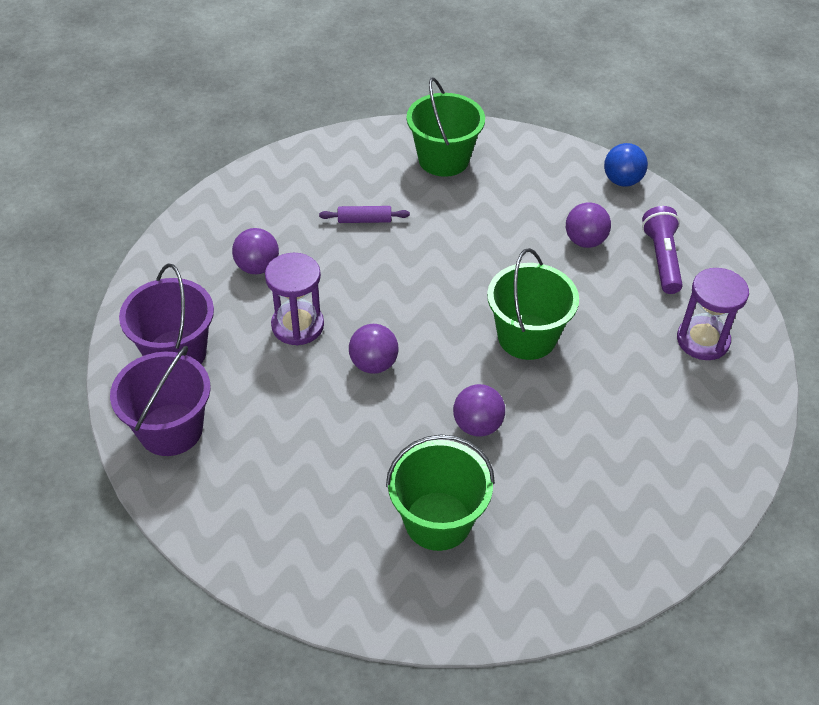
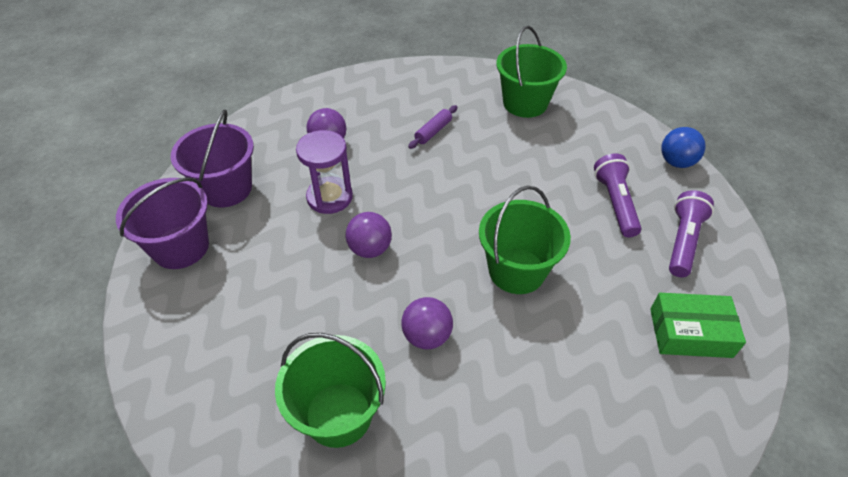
camera: 25 degrees right, 0 degrees up
(364, 220) = (433, 131): purple rolling pin -> purple rolling pin turned 75 degrees counterclockwise
(585, 241) = (615, 203): purple ball -> purple flashlight
(702, 340) = (690, 333): purple hourglass -> green box

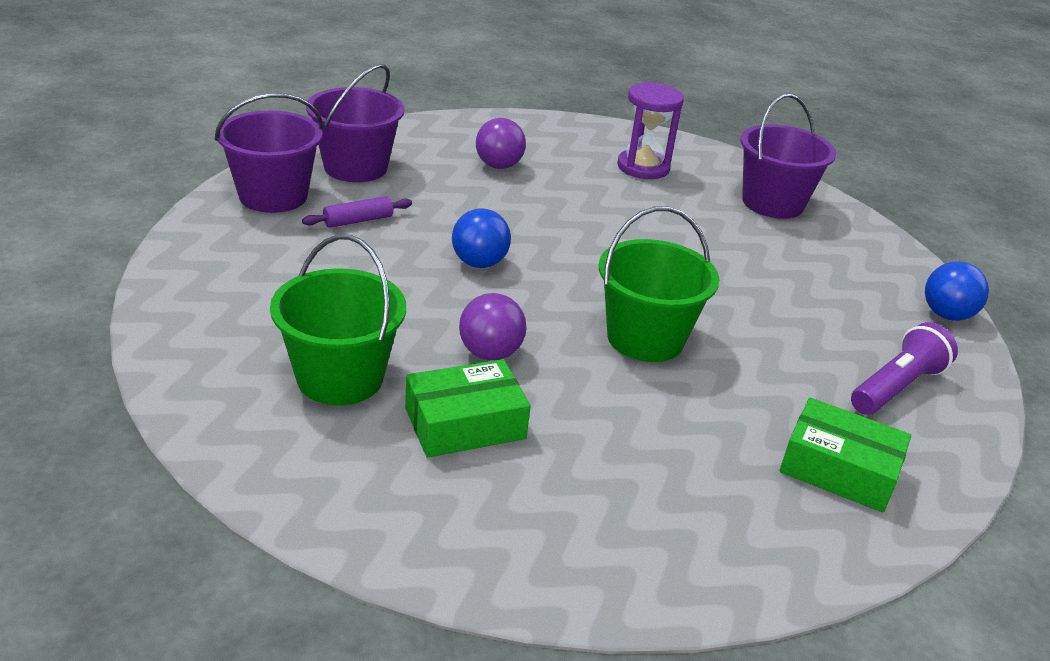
camera: 20 degrees right, 15 degrees down
(329, 197) = (465, 208): purple hourglass -> purple hourglass (643, 167)
(370, 249) = (479, 263): purple ball -> blue ball
(433, 131) = (633, 193): purple rolling pin -> purple rolling pin (358, 220)
(448, 414) = (465, 423): none -> green box
(525, 103) = (772, 203): green bucket -> purple bucket
(615, 203) = (826, 324): purple flashlight -> none

